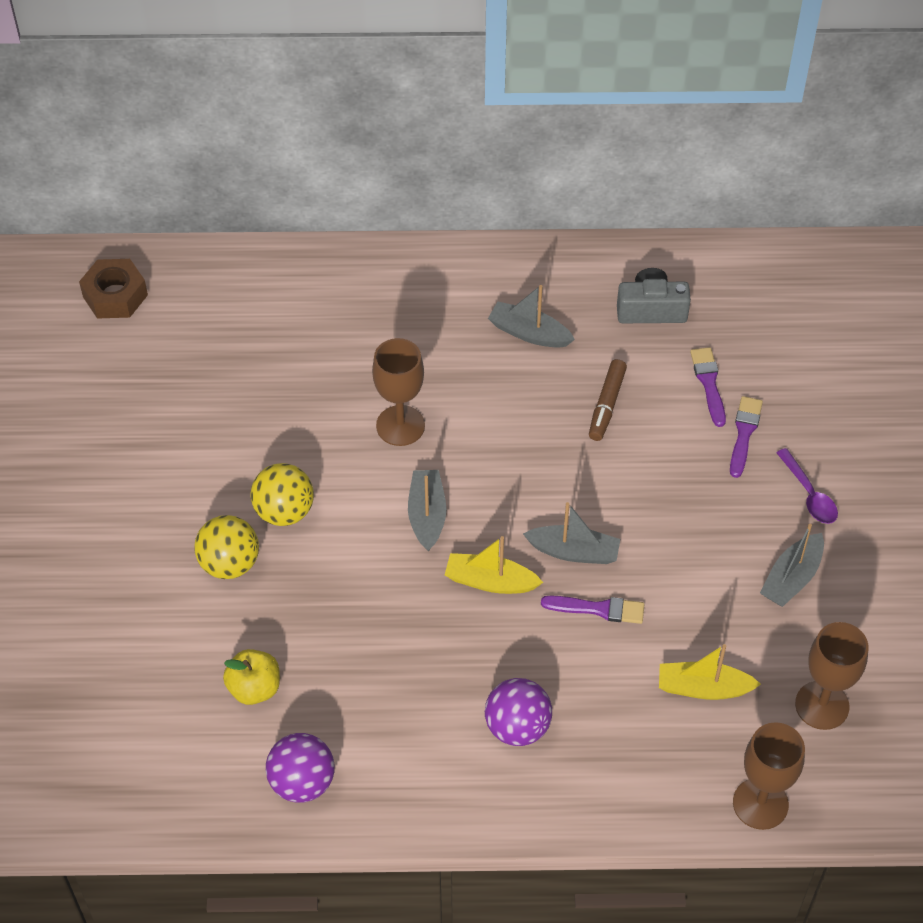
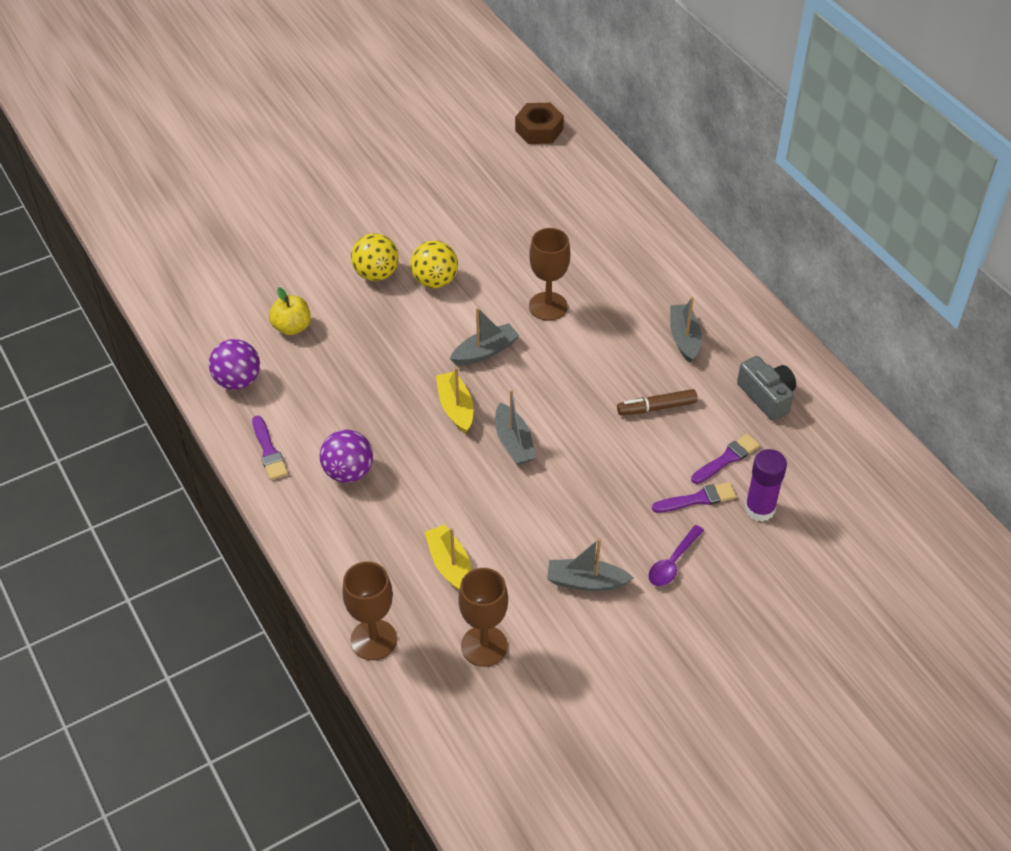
camera: 60 degrees right, 5 degrees down
(598, 609) = (475, 476): purple brush -> purple brush (269, 451)
(785, 391) = (759, 509): none -> purple glue stick

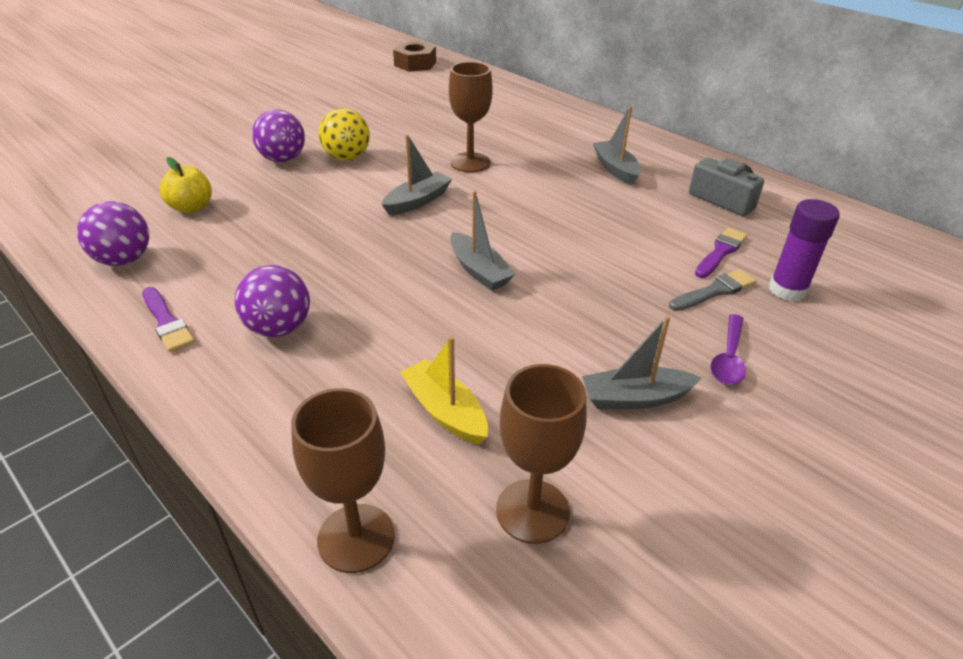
camera: 15 degrees left, 10 degrees down
(376, 274) = (283, 159): yellow ball -> purple ball
(455, 407) = (399, 249): yellow boat -> none
(656, 407) = (620, 221): brown marker -> none
(697, 499) = (714, 291): purple brush -> grey brush

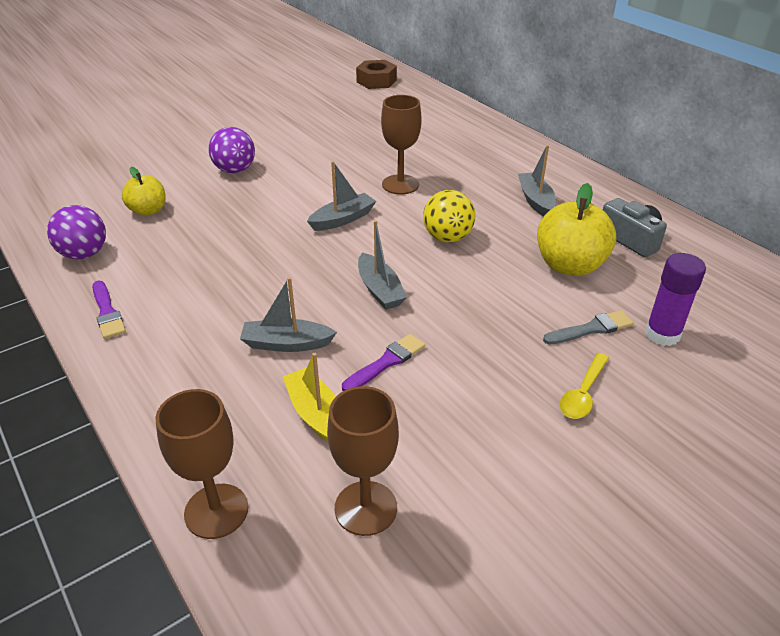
camera: 10 degrees right, 0 degrees up
(279, 328) = (196, 326): purple ball -> none
(347, 158) = (291, 172): yellow ball -> yellow ball (447, 238)
(635, 398) = (484, 421): grey boat -> grey boat (286, 344)
(671, 230) = (569, 266): none -> yellow apple
(720, 252) = (610, 291): purple brush -> purple brush (386, 362)
(728, 357) = (583, 393): purple spoon -> yellow spoon

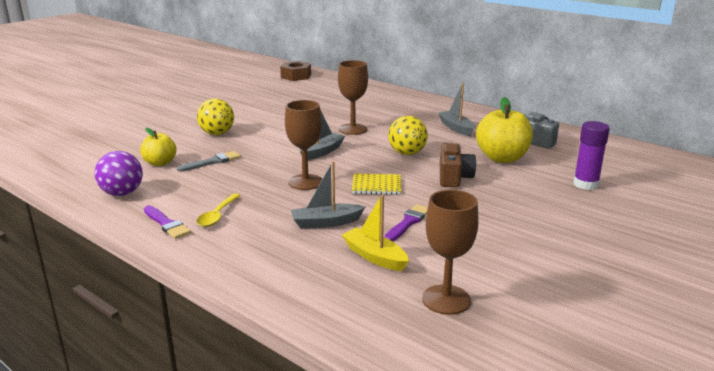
camera: 15 degrees left, 15 degrees down
(216, 511) = (335, 319): brown goblet -> brown goblet (305, 182)
(235, 170) = (217, 134): purple ball -> yellow ball
(380, 290) = (376, 186): grey boat -> yellow notebook
(486, 291) = (453, 177): none -> brown camera
(583, 393) = (554, 220): yellow spoon -> yellow spoon (217, 215)
(591, 329) = (538, 187): grey brush -> grey brush (212, 162)

